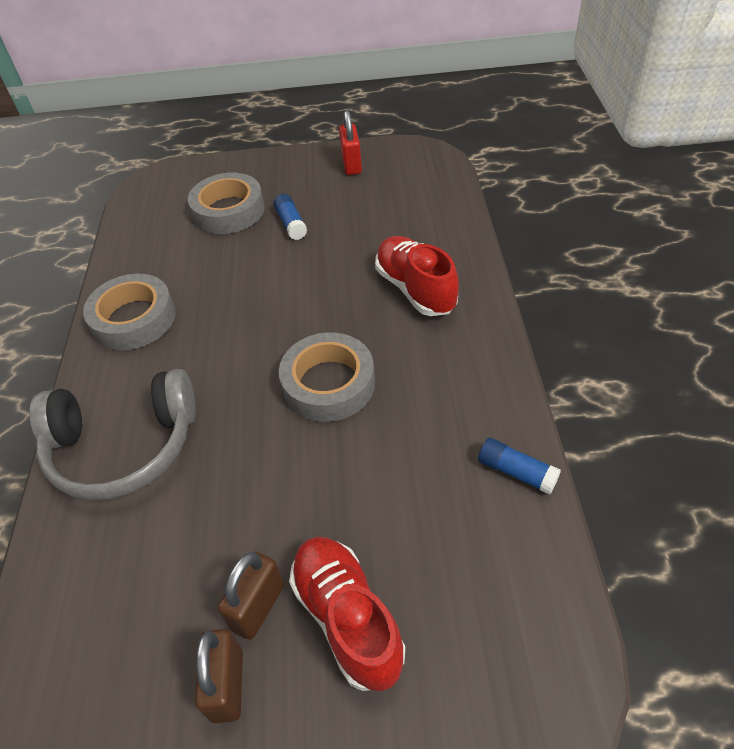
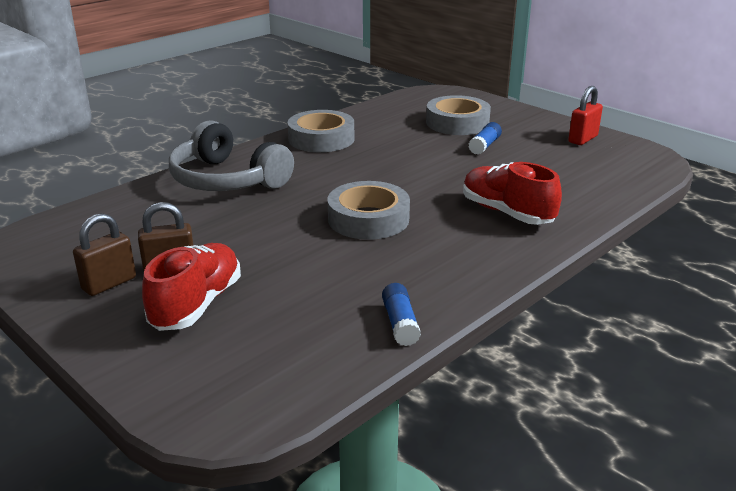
camera: 45 degrees right, 20 degrees down
(415, 289) = (507, 213): red shoe -> red shoe turned 60 degrees counterclockwise

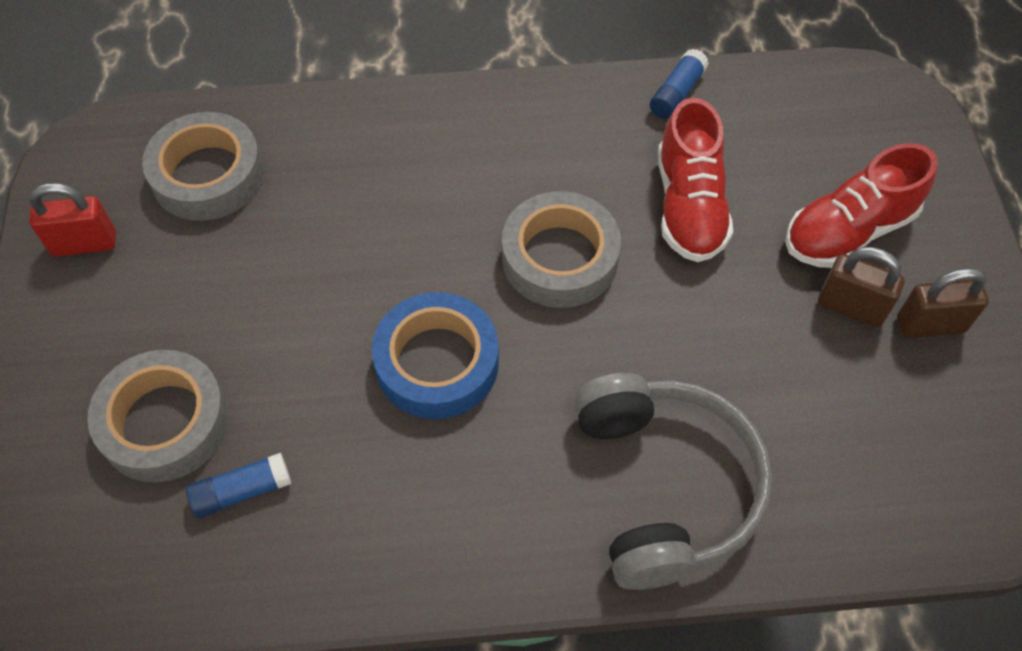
camera: 140 degrees left, 30 degrees up
(321, 139) = (420, 528): grey tape -> grey tape (208, 175)
(377, 170) = (437, 363): none -> blue tape
(484, 145) = (224, 322): blue glue stick -> blue glue stick (242, 491)
(507, 213) = (400, 166): red shoe -> red shoe (689, 206)

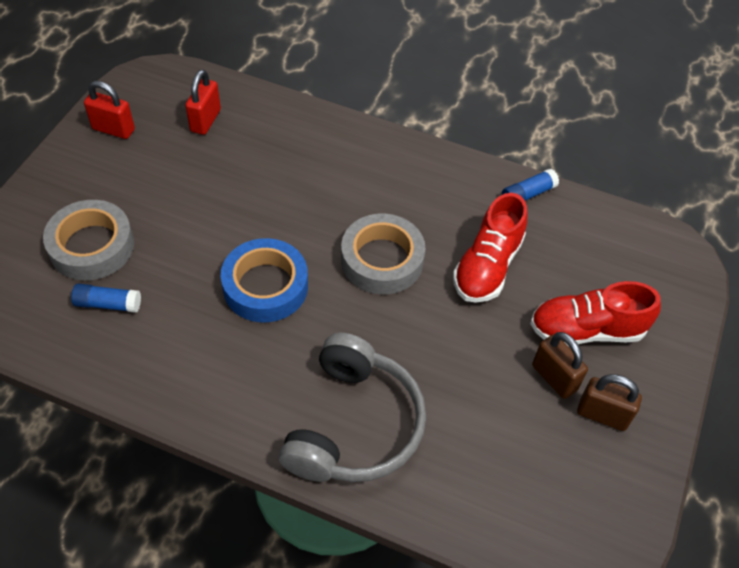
camera: 25 degrees right, 5 degrees down
(208, 175) = (205, 120): grey tape -> red padlock

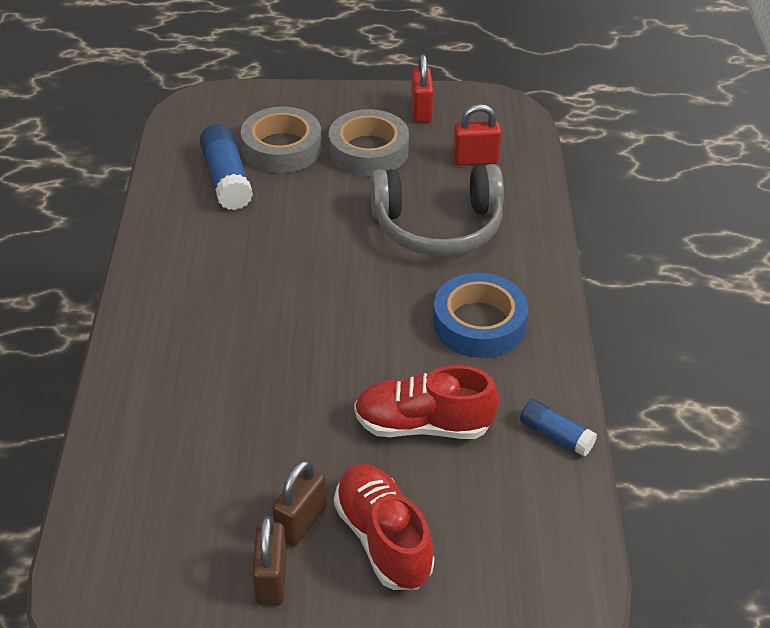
camera: 70 degrees right, 10 degrees down
(108, 304) = (227, 179): blue glue stick -> blue glue stick, size x1.65
(265, 286) = (299, 265): blue tape -> blue tape (479, 323)
(353, 425) = (172, 374): grey headphones -> grey headphones (438, 226)
(382, 260) = (380, 337): grey tape -> grey tape (368, 151)

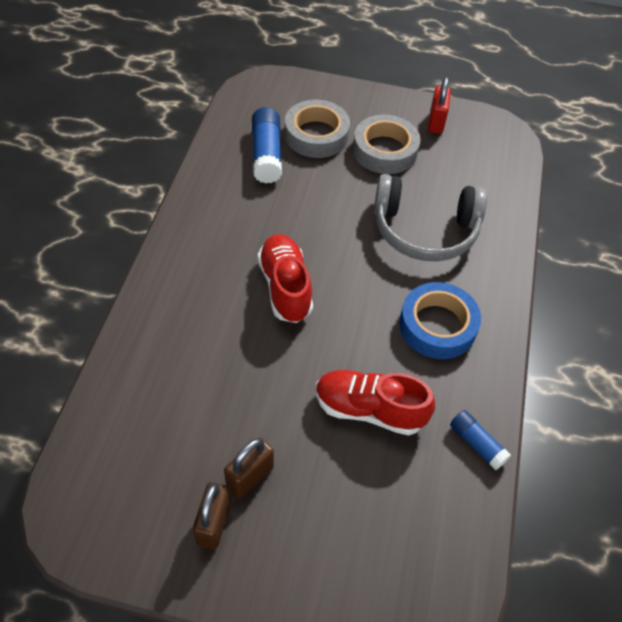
camera: 10 degrees right, 10 degrees up
(383, 539) = (312, 507): red shoe -> red shoe (285, 287)
(475, 160) = (470, 175): red padlock -> none

